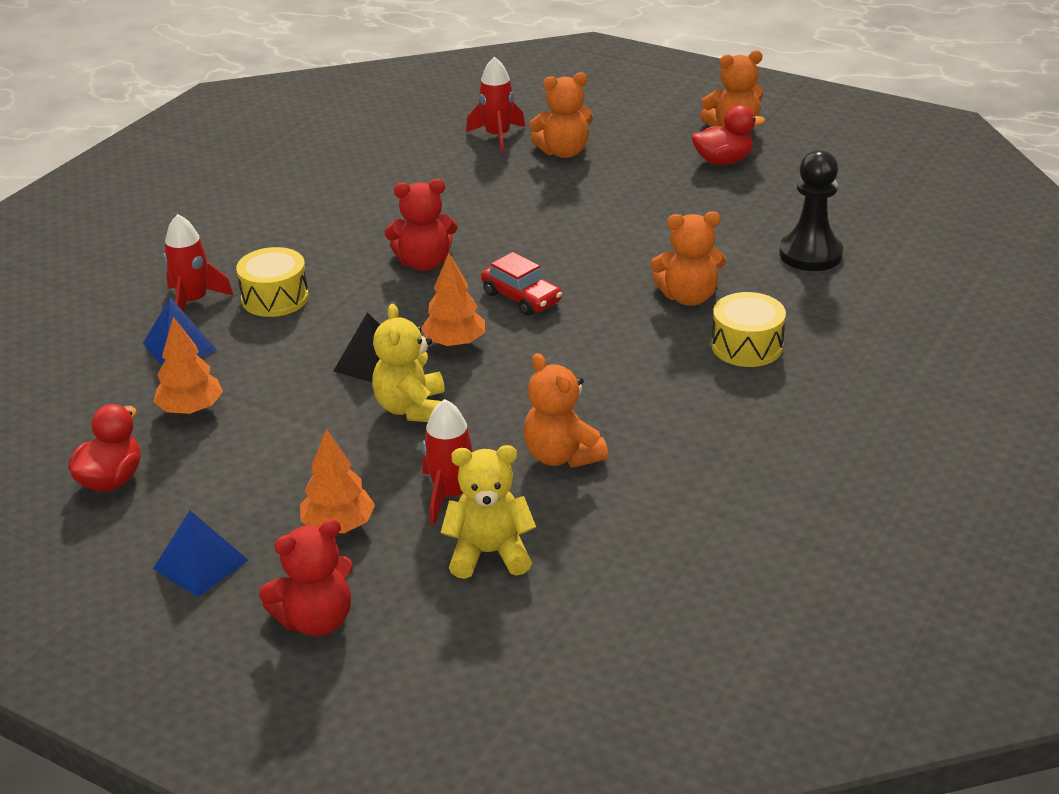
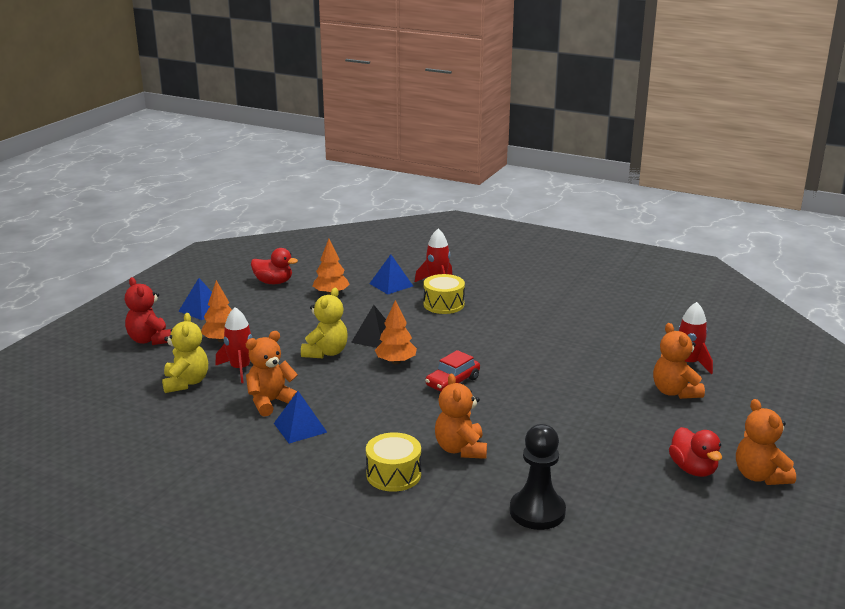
camera: 85 degrees right, 10 degrees down
(412, 408) = (326, 352): yellow teddy bear -> yellow teddy bear turned 120 degrees clockwise
(424, 263) = (492, 346): red teddy bear -> none
(635, 424) = (300, 427): none -> blue pyramid

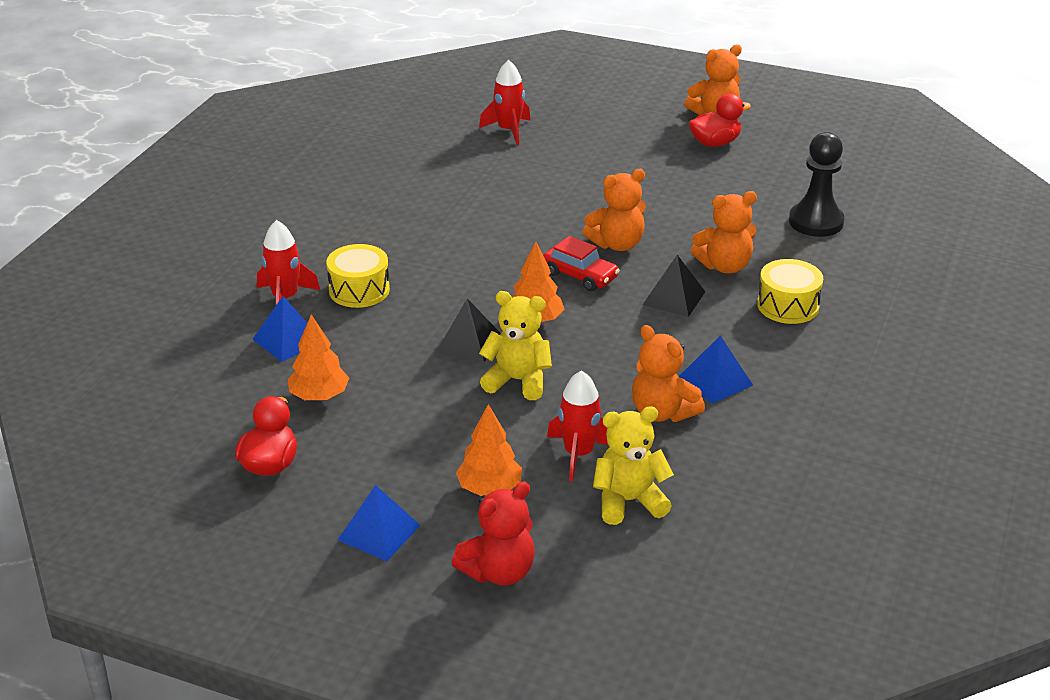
camera: 95 degrees left, 10 degrees up
(415, 420) = (674, 298): none -> black pyramid
(675, 392) = (573, 142): orange teddy bear -> orange teddy bear (617, 244)

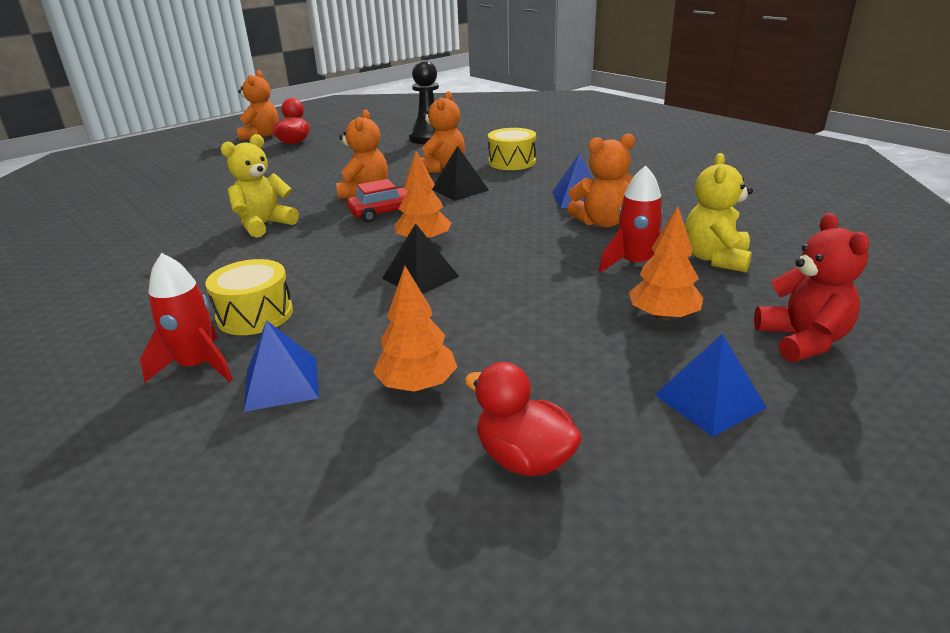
camera: 60 degrees left, 5 degrees down
(508, 130) = (139, 195): red rocket -> none
(518, 381) = (504, 267): yellow teddy bear -> yellow teddy bear (264, 225)

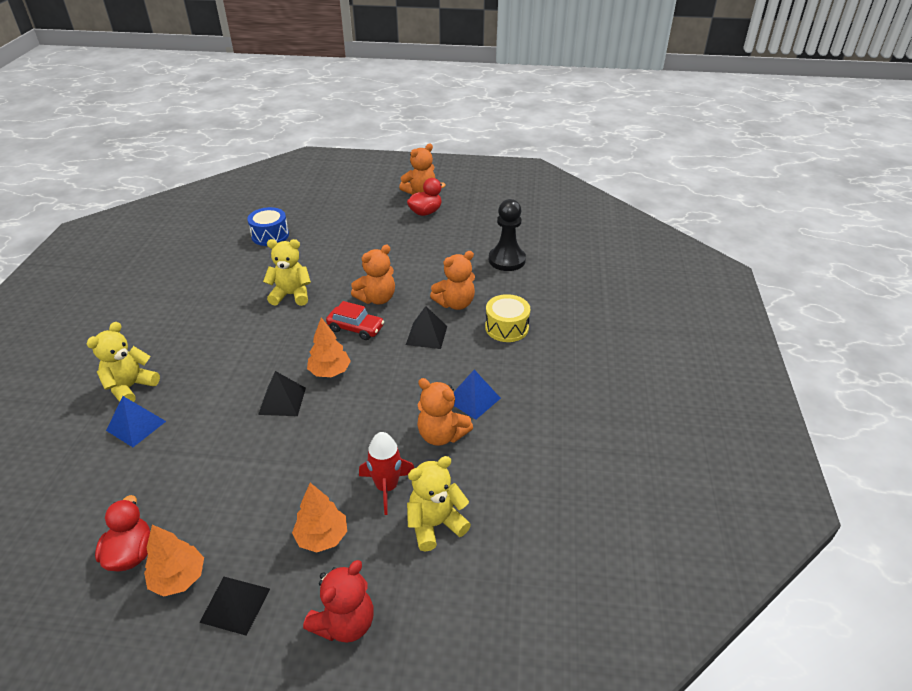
camera: 45 degrees right, 10 degrees up
(141, 207) = (270, 235): none -> blue drum
(197, 366) = (130, 387): red rocket -> yellow teddy bear
(255, 315) = (190, 369): yellow drum -> none
(417, 385) = (167, 474): orange tree -> orange tree (178, 578)
(709, 401) = (235, 605): blue pyramid -> black pyramid

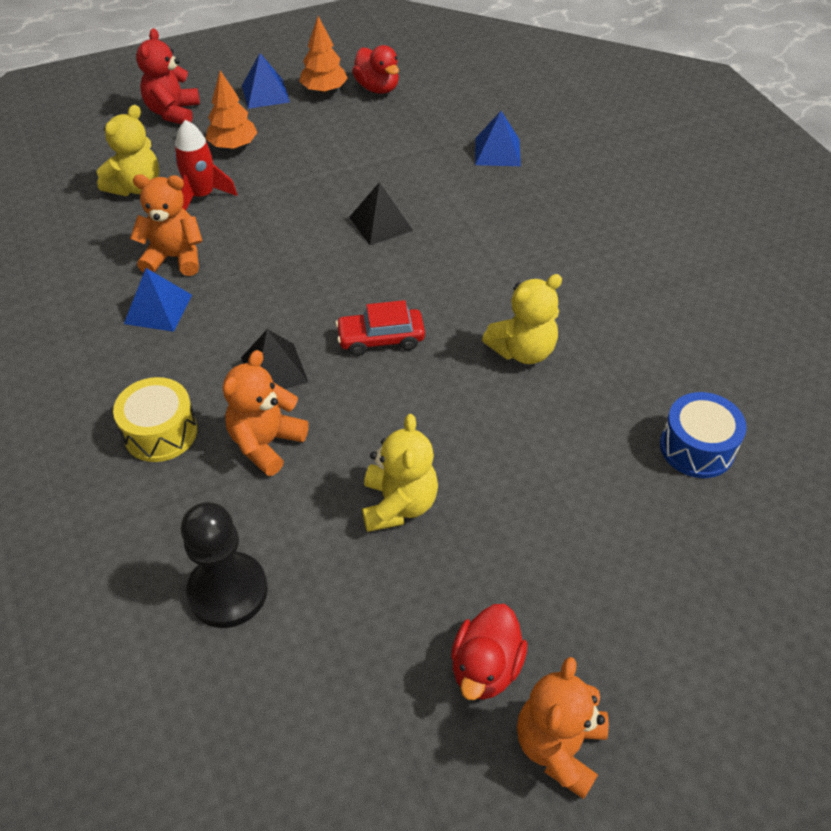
camera: 150 degrees right, 10 degrees up
(130, 387) = (554, 176): yellow teddy bear -> yellow teddy bear (398, 504)
(235, 605) = (265, 93): black pyramid -> blue pyramid
(330, 371) = (359, 272): orange tree -> none
(377, 298) = (394, 399): orange teddy bear -> none

